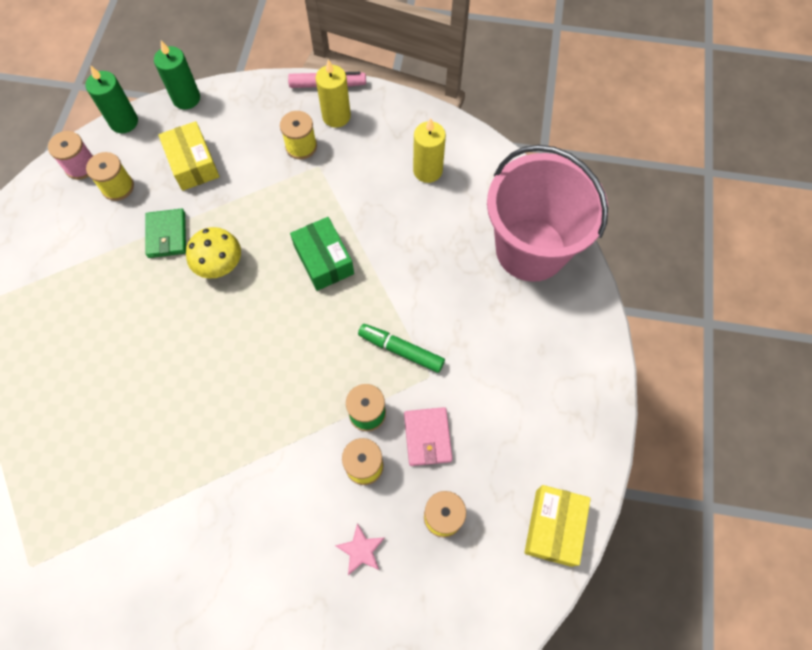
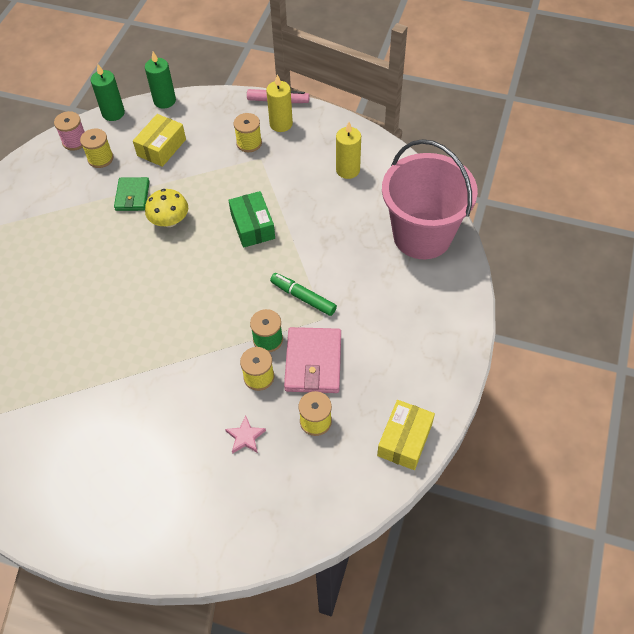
camera: 10 degrees right, 10 degrees down
(193, 164) = (161, 147): yellow box -> yellow box turned 45 degrees clockwise
(427, 437) = (313, 362): pink wallet -> pink wallet, size x1.54

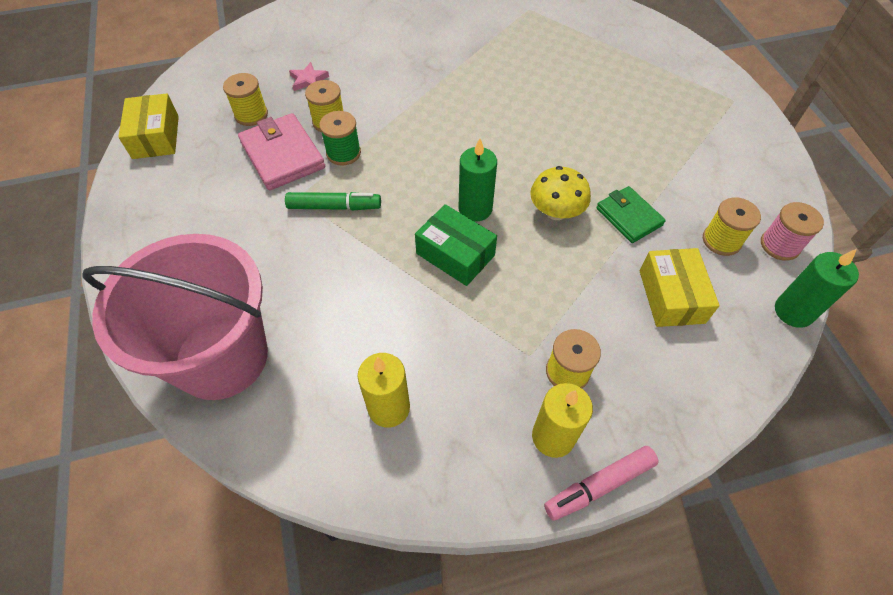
camera: 145 degrees right, 0 degrees up
(164, 101) = (758, 375): green candle -> green candle (475, 209)

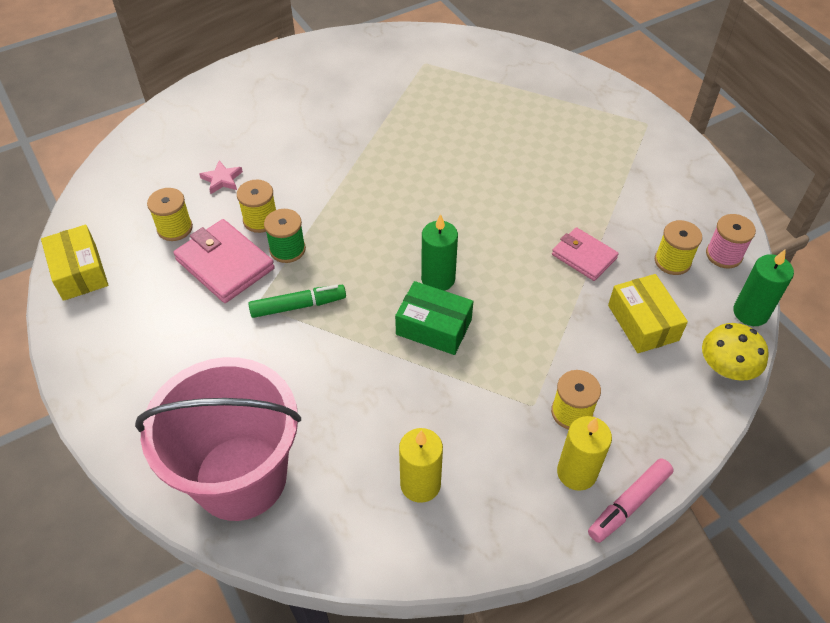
camera: 15 degrees left, 5 degrees down
(556, 212) = (515, 265): yellow mushroom -> yellow mushroom (726, 368)
(628, 217) = (584, 256): green wallet -> pink wallet

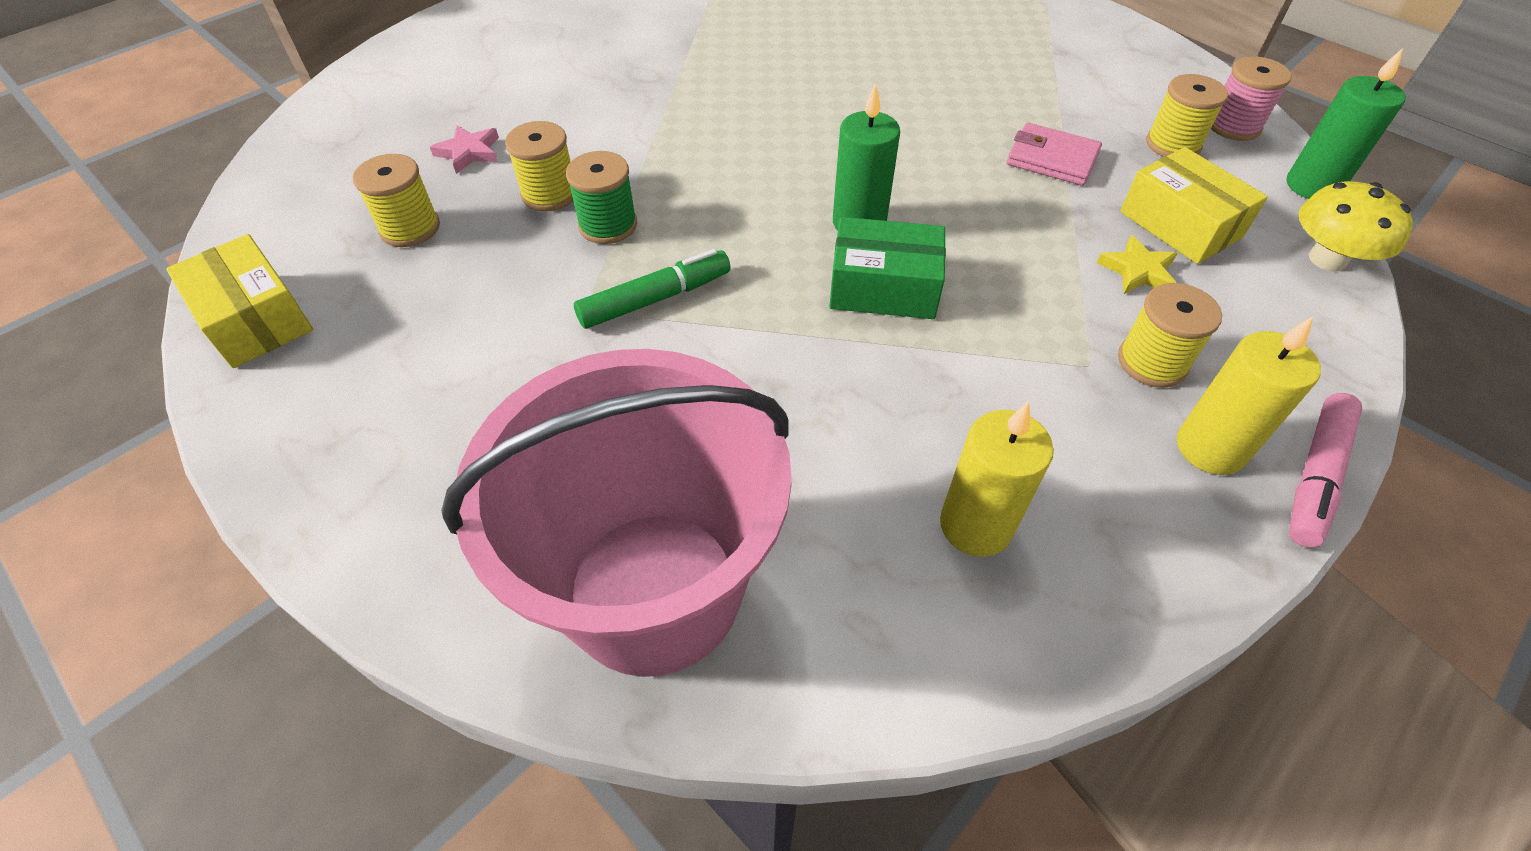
camera: 15 degrees left, 0 degrees up
(225, 264) = (511, 263): pink wallet -> none
(596, 349) = (1138, 271): none -> yellow star

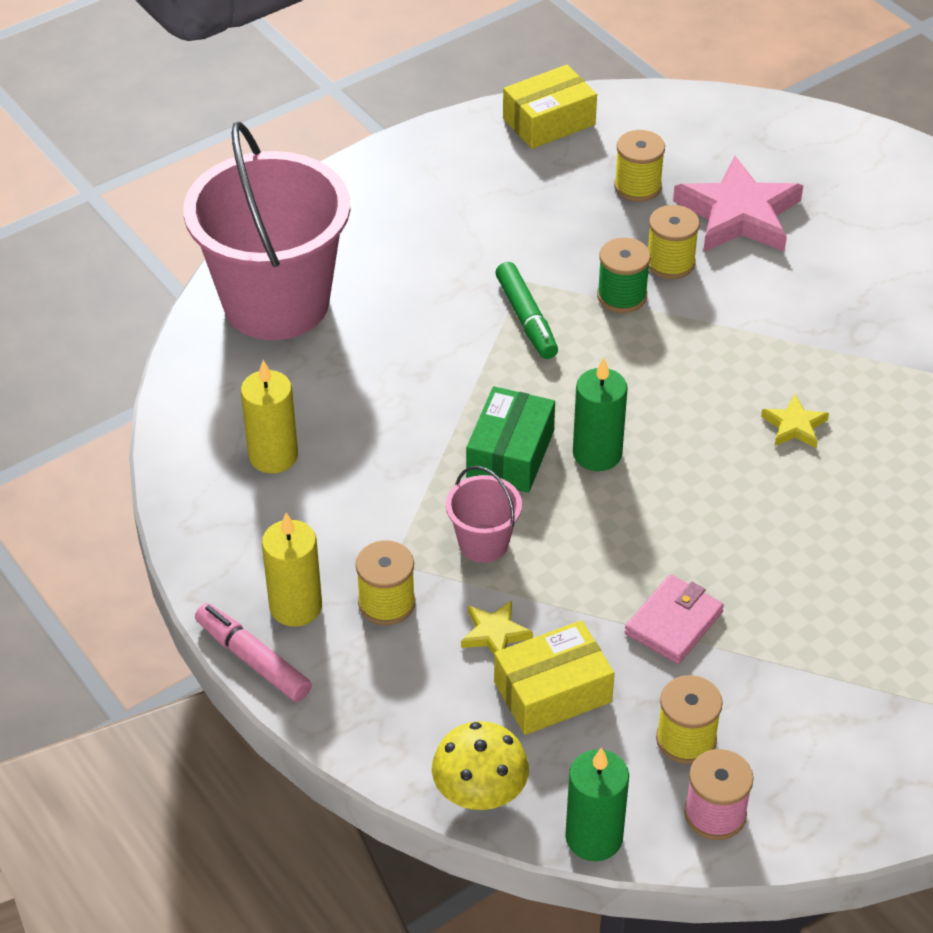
camera: 100 degrees right, 5 degrees down
(469, 152) = (738, 214): pink star -> pink star, size x2.13
(779, 106) = (794, 426): none -> yellow star
(1023, 293) = (483, 543): none -> pink bucket

